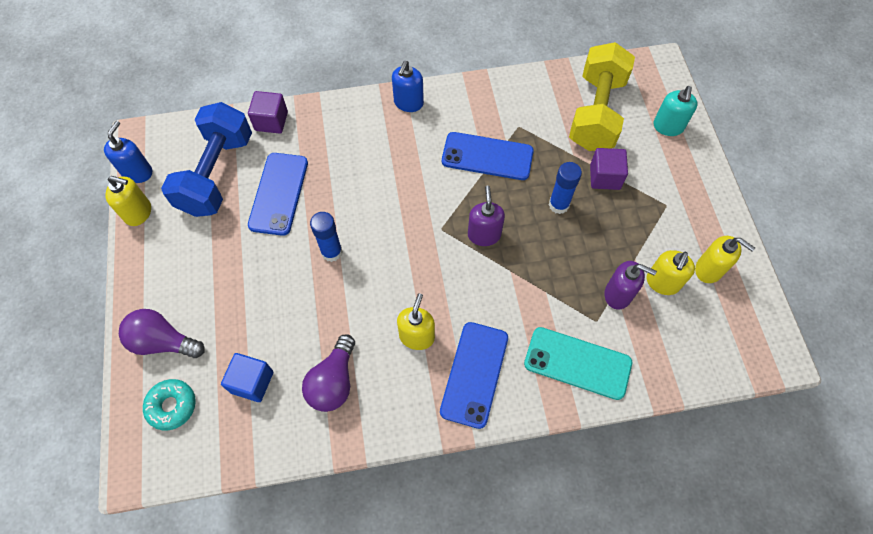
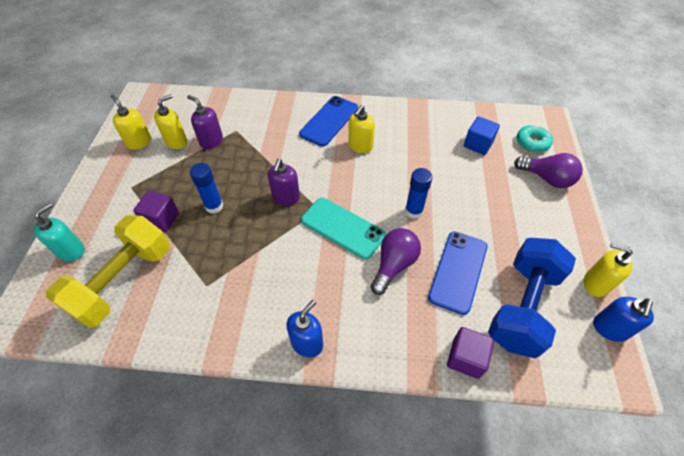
camera: 165 degrees left, 10 degrees down
(333, 382) = (422, 134): purple light bulb -> purple light bulb (394, 265)
(487, 156) = (252, 262): blue phone -> none
(577, 363) = (262, 114): turquoise phone -> turquoise phone (342, 228)

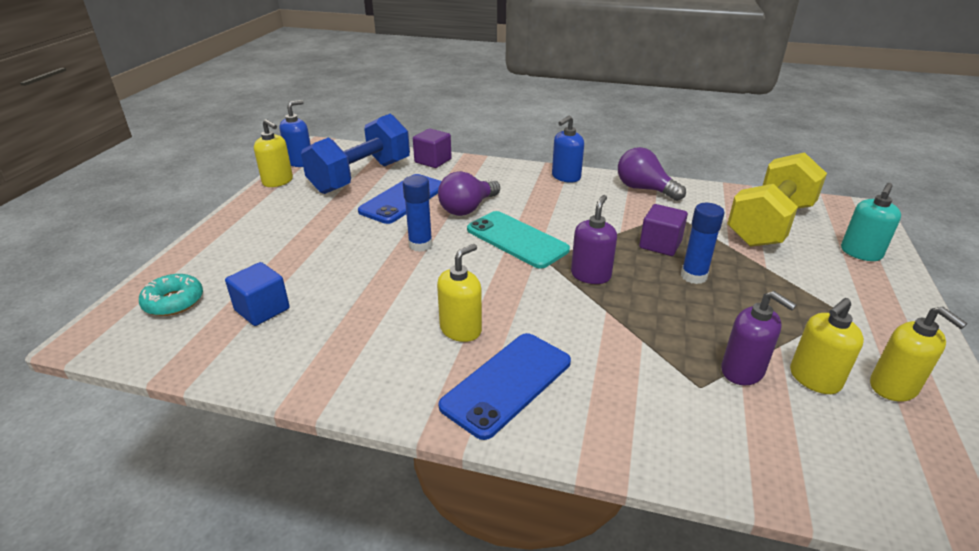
camera: 170 degrees left, 20 degrees down
(161, 219) = (762, 270): purple cube -> purple cube (660, 244)
(546, 178) = (214, 257): purple light bulb -> purple light bulb (644, 189)

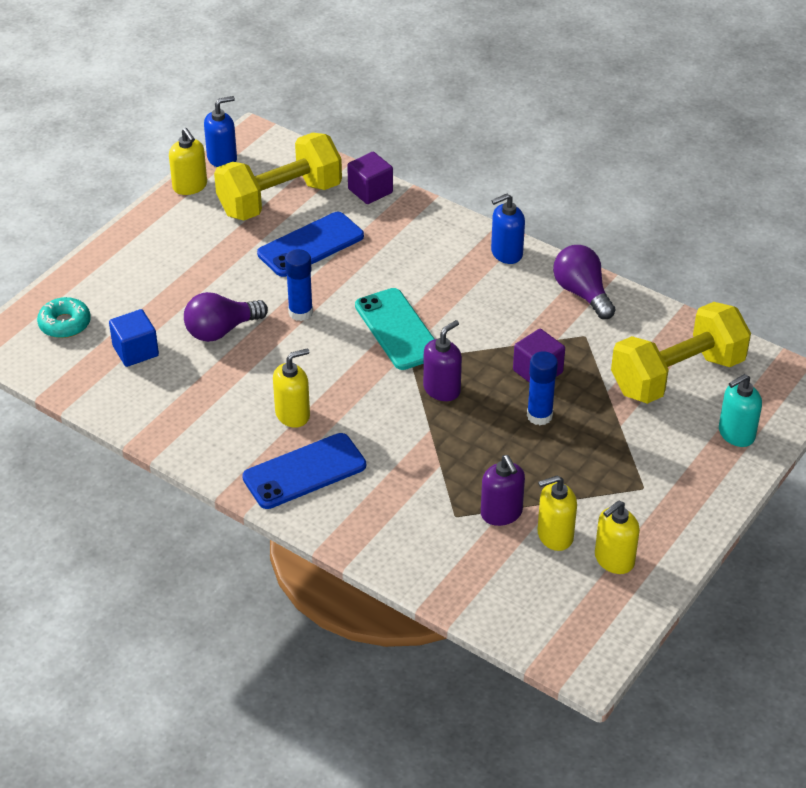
camera: 20 degrees right, 10 degrees up
(361, 177) = (280, 199): blue dumbbell -> yellow dumbbell
(468, 208) = (371, 275): purple light bulb -> purple light bulb (221, 330)
(893, 387) = (614, 560): yellow soap dispenser -> yellow soap dispenser turned 60 degrees clockwise

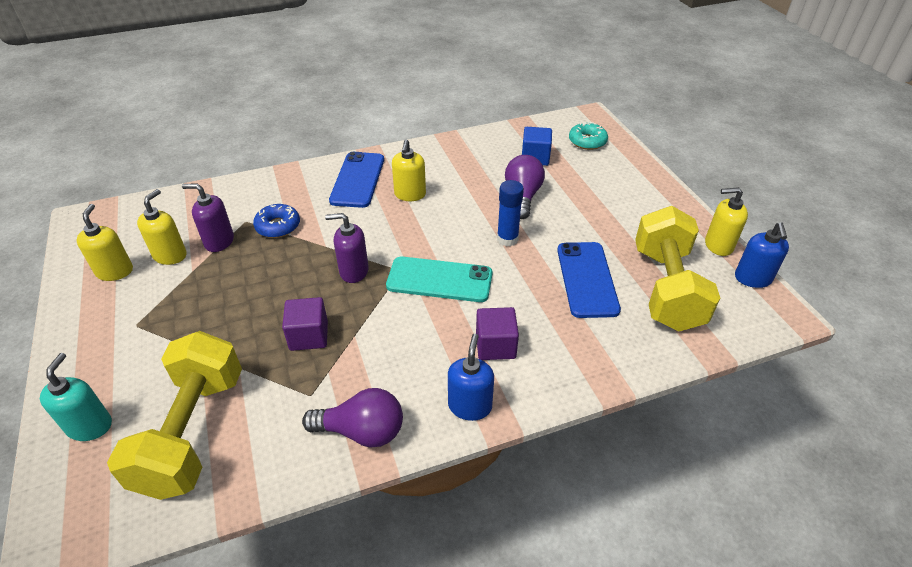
camera: 125 degrees right, 0 degrees up
(370, 191) = (642, 354): purple cube -> purple cube (495, 345)
(437, 484) = (278, 226): none -> blue donut
(442, 389) = (353, 271): purple soap dispenser -> purple soap dispenser turned 105 degrees clockwise
(539, 416) = (267, 309): blue glue stick -> none

